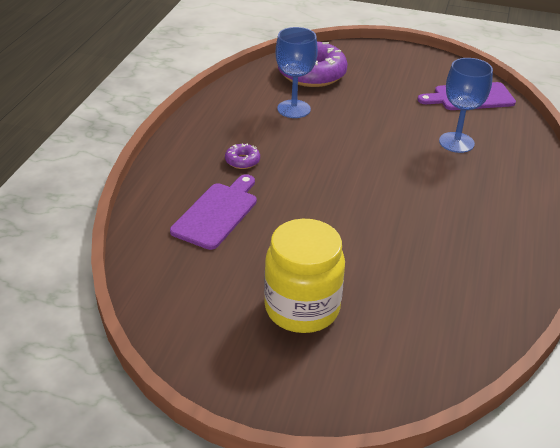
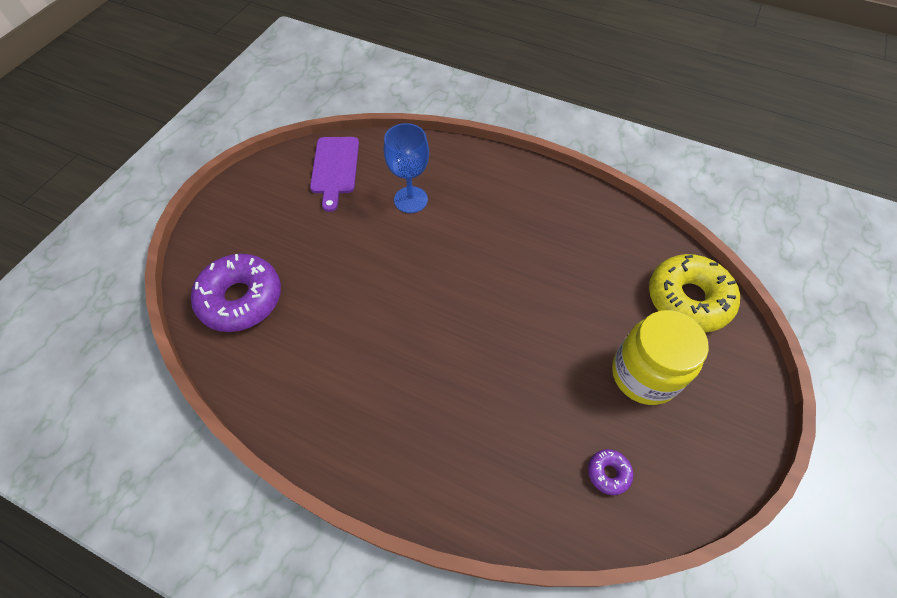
camera: 80 degrees left, 20 degrees up
(217, 213) = (503, 437): purple cutting board -> none
(242, 161) = (410, 400): purple donut -> purple donut (608, 473)
(294, 109) = (314, 330): blue goblet -> none
(415, 352) = (688, 299): none -> yellow donut

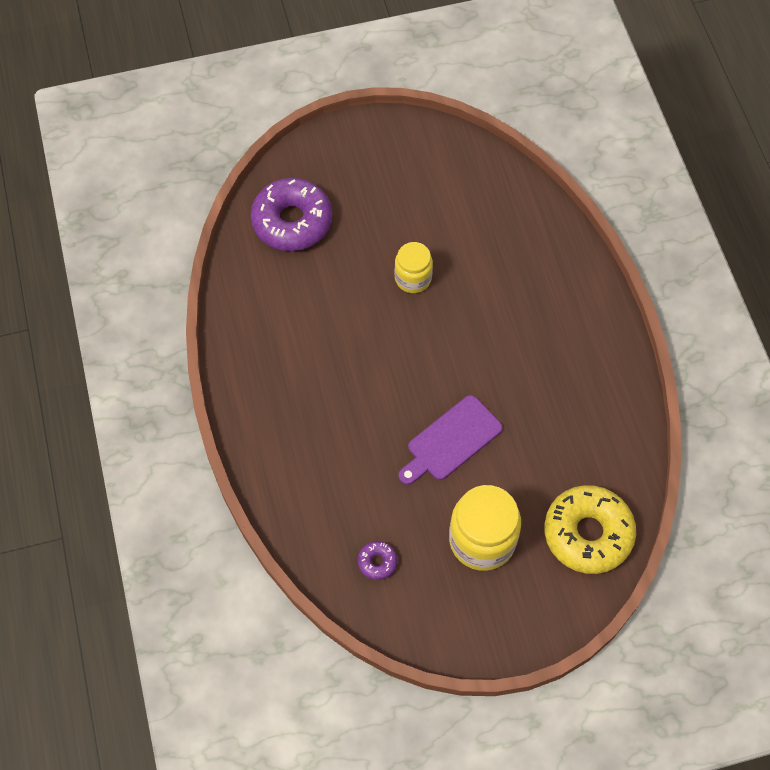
camera: 50 degrees right, 5 degrees up
(335, 168) = (465, 177): purple cutting board -> purple cutting board (451, 441)
(378, 256) = (413, 278): none -> yellow jar
(411, 200) = (489, 257): blue goblet -> none

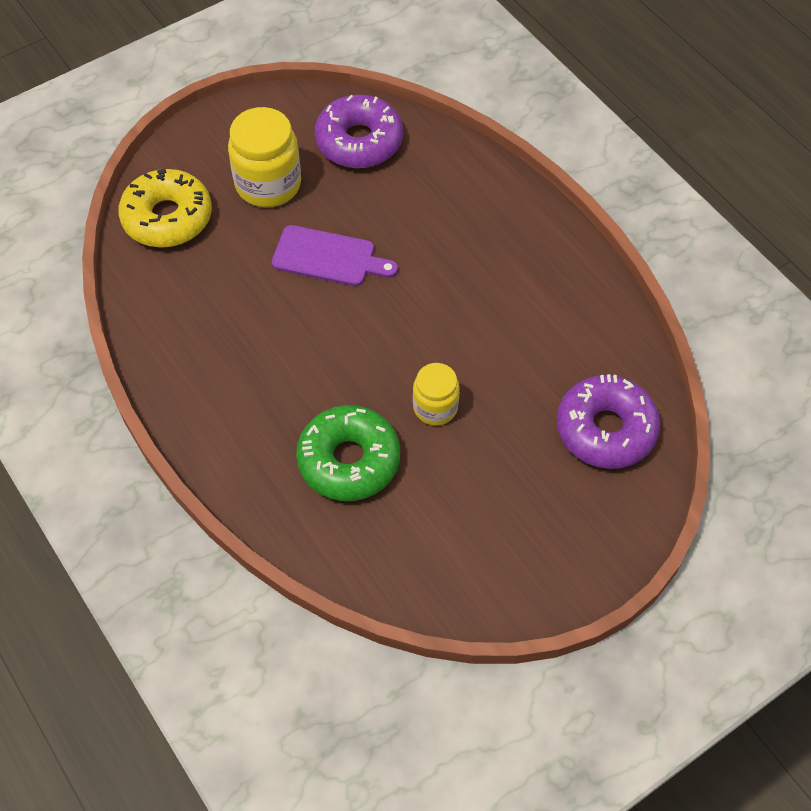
camera: 160 degrees right, 5 degrees down
(377, 562) = (359, 141): purple donut -> purple donut, size x2.30
(451, 441) = (328, 257): purple cutting board -> purple cutting board turned 75 degrees clockwise
(494, 259) = (349, 460): none -> green donut

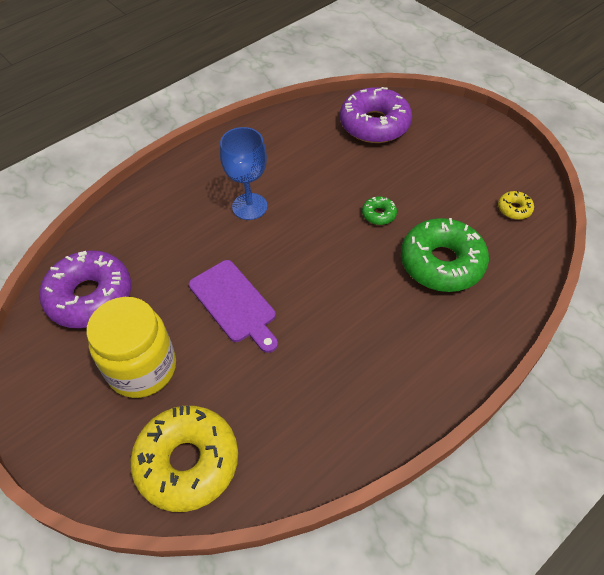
camera: 95 degrees left, 5 degrees down
(328, 257) = (234, 303): purple cutting board -> purple cutting board turned 135 degrees clockwise
(424, 566) = (514, 209): none -> yellow donut
(435, 407) = (378, 214): yellow jar -> green donut
(465, 277) = (249, 206): none -> blue goblet

